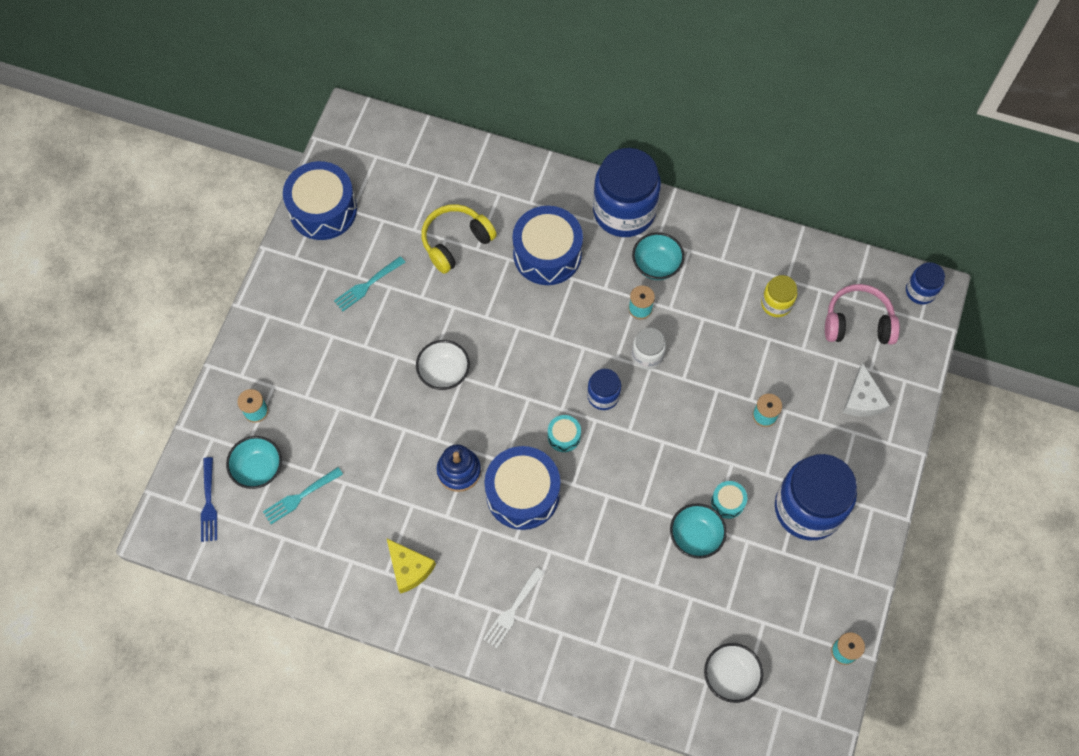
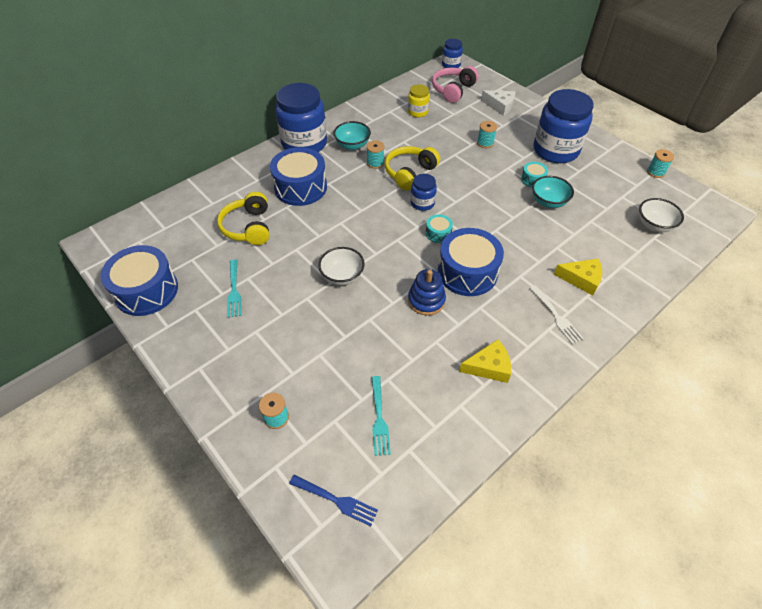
camera: 60 degrees left, 15 degrees down
(258, 469) = (331, 440): turquoise bowl -> none
(583, 618) = (581, 279): none -> yellow cheese
(647, 355) = (409, 173): white jar -> yellow headphones

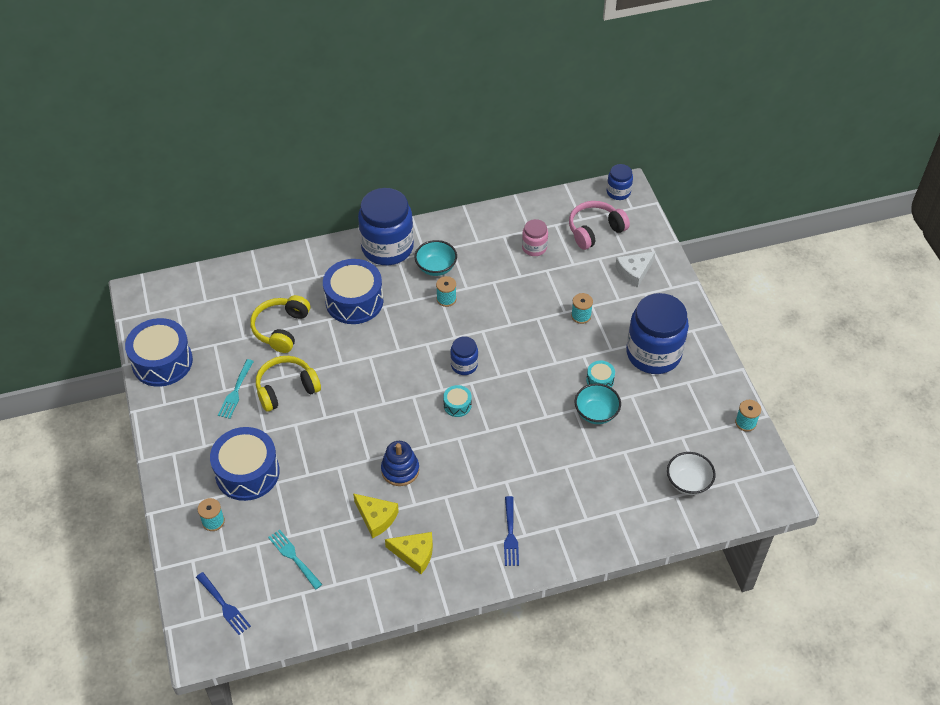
camera: 25 degrees right, 0 degrees up
(342, 276) = (339, 415): white bowl -> none
(379, 418) = (294, 557): turquoise fork -> turquoise fork turned 120 degrees clockwise
(409, 173) = (474, 324): yellow headphones -> yellow headphones (286, 389)
(418, 112) = (534, 247): yellow jar -> pink jar
(467, 272) = (457, 457): blue drum -> blue drum (247, 472)
(500, 106) = (634, 272): white cheese -> white cheese turned 90 degrees clockwise
(556, 316) = (510, 534): white fork -> blue fork
(581, 279) = (563, 508): yellow cheese -> yellow cheese (376, 518)

